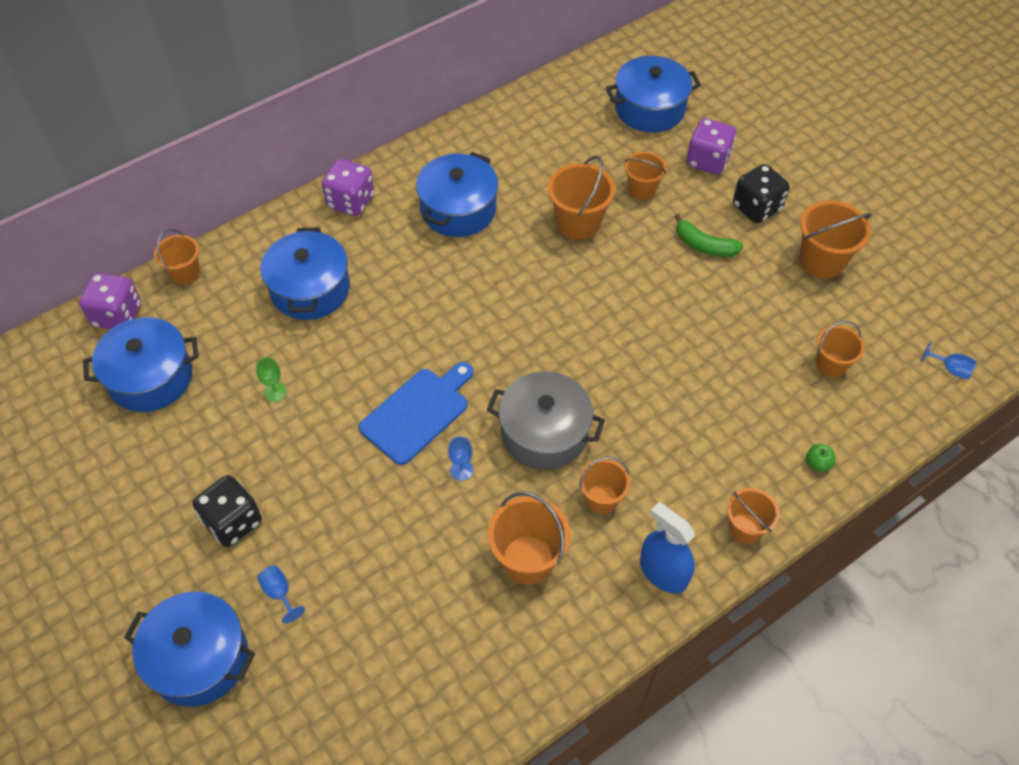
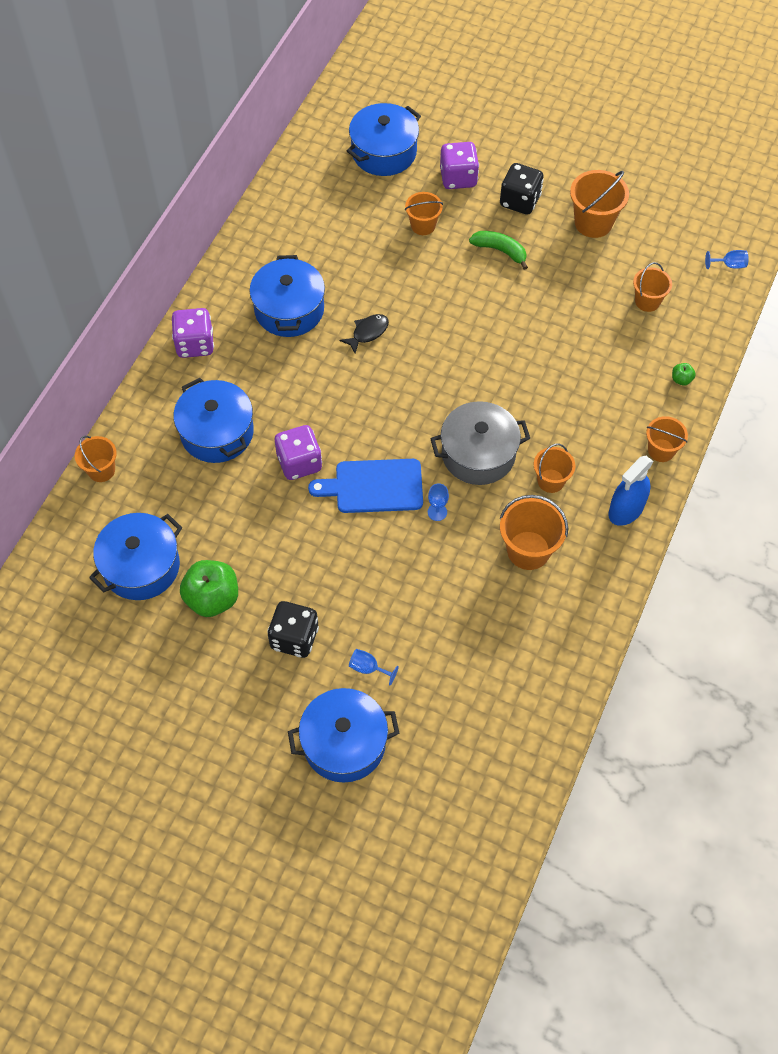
camera: 30 degrees left, 5 degrees up
(117, 315) = (71, 532): purple dice -> purple dice (299, 463)
(189, 441) = (212, 598): none -> green apple
(275, 392) = (252, 527): green goblet -> none
(417, 413) = (374, 486): blue cutting board -> blue cutting board turned 105 degrees counterclockwise
(517, 264) = (368, 332): none -> black fish
(578, 223) = (392, 277): orange bucket -> none
(663, 572) = (626, 510): blue spray bottle -> blue spray bottle turned 60 degrees counterclockwise
(704, 246) = (500, 251): green banana -> green banana turned 150 degrees counterclockwise

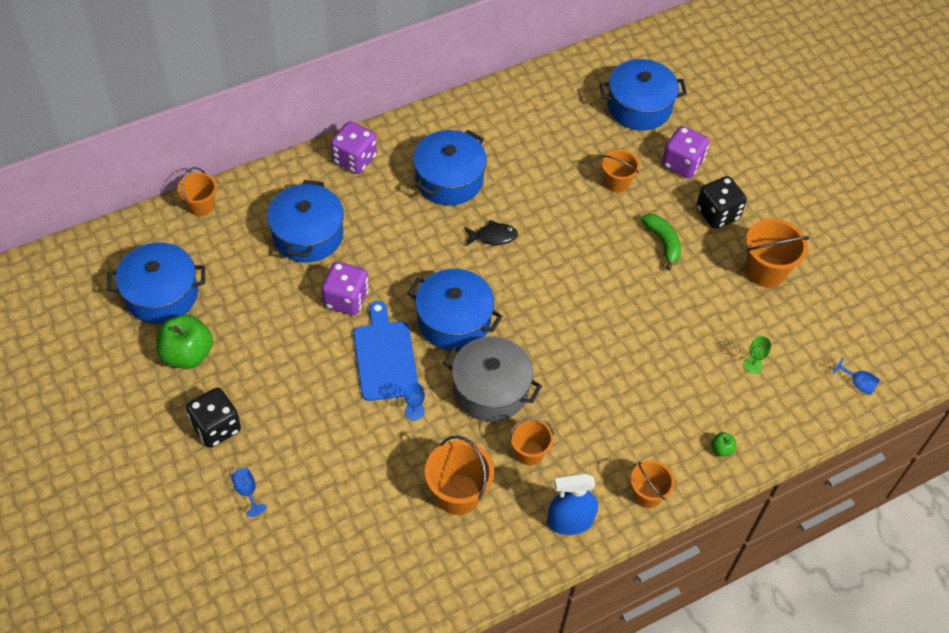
camera: 35 degrees right, 5 degrees down
(344, 743) = (175, 534): blue pot -> blue pot (454, 320)
(374, 486) = (384, 357): blue cutting board -> blue cutting board turned 45 degrees clockwise
(647, 301) = (753, 365): orange bucket -> green goblet

